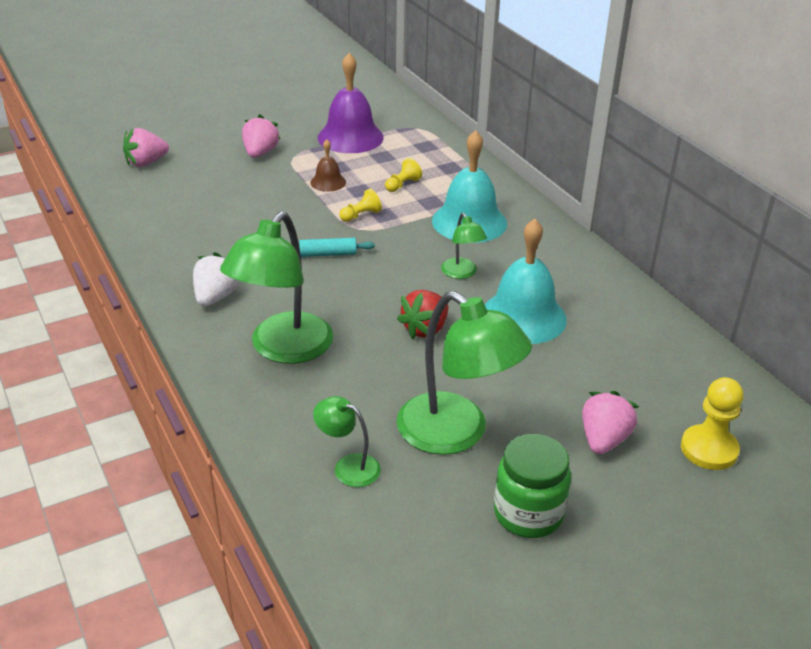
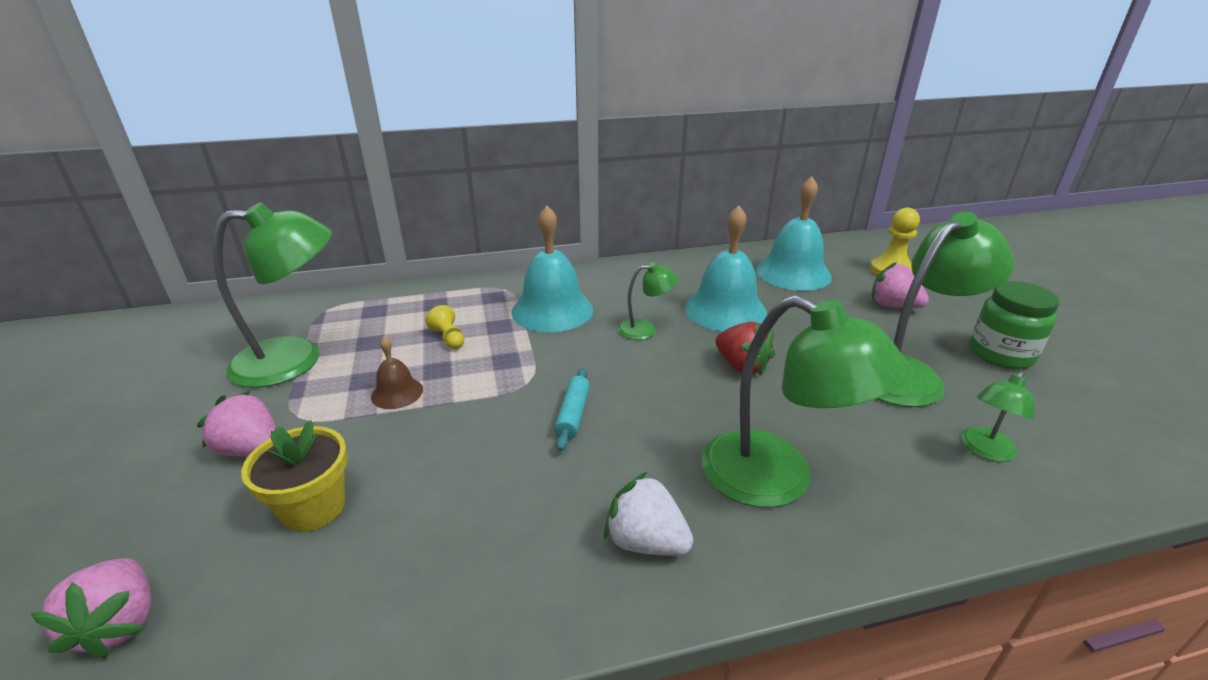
camera: 75 degrees left, 5 degrees down
(220, 185) = (313, 508): none -> yellow flower pot
(350, 137) = (296, 359): purple bell -> green lamp
(361, 215) = (497, 377): yellow pawn -> none
(643, 363) = (793, 273): none -> turquoise bell

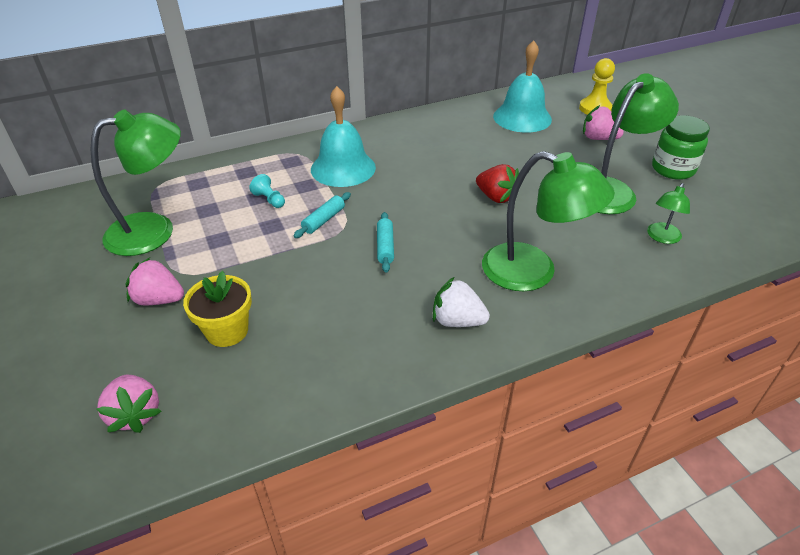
camera: 10 degrees left, 10 degrees up
(397, 393) = (248, 246): brown bell -> none
(448, 338) = (269, 200): yellow pawn -> turquoise pawn
(505, 370) = (324, 220): none -> turquoise rolling pin
(645, 329) = (420, 176): green lamp -> none
(725, 310) = (476, 154): turquoise bell -> none

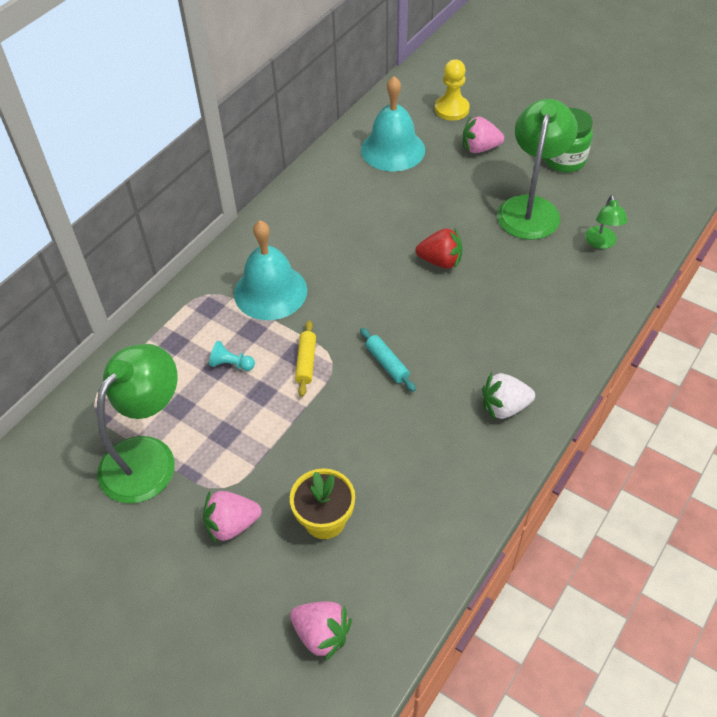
camera: 30 degrees left, 10 degrees up
(324, 220) = (306, 362): turquoise rolling pin -> yellow rolling pin
(533, 272) = (528, 328): green lamp -> none

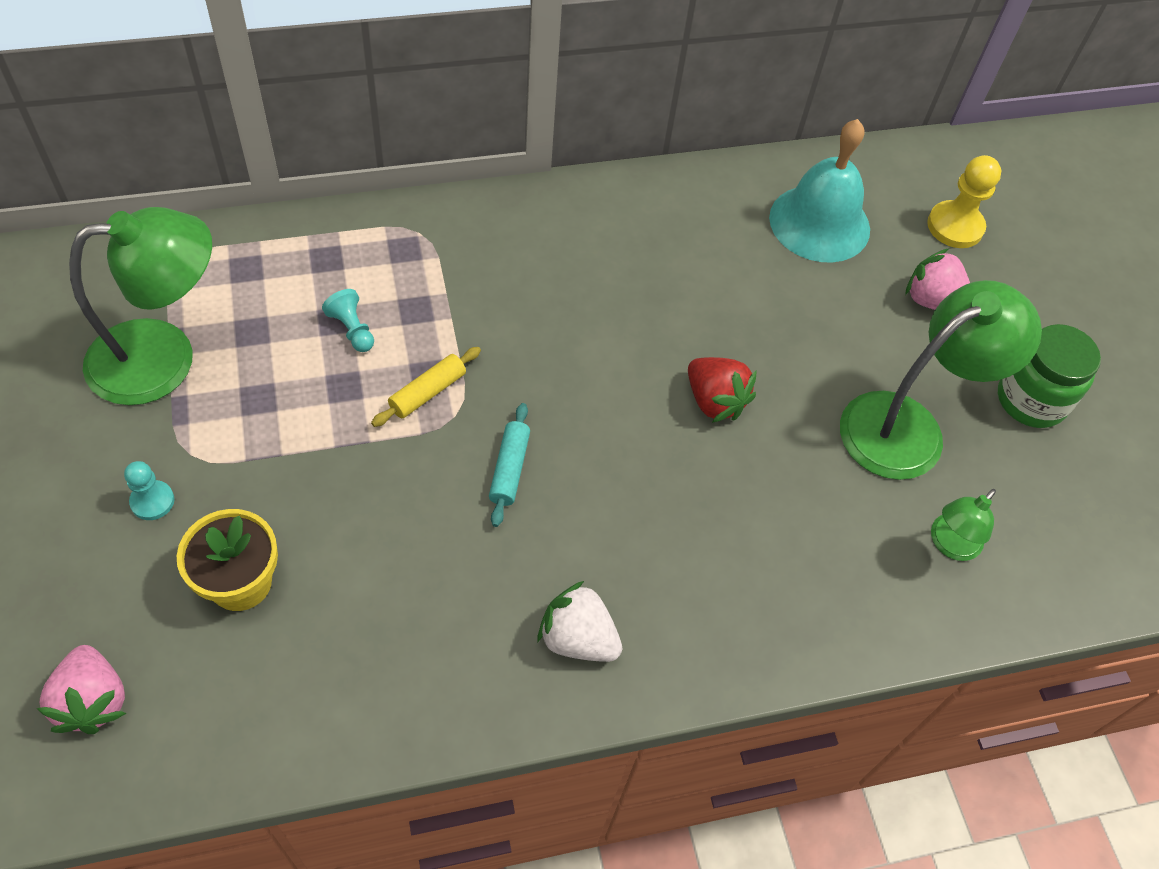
camera: 35 degrees right, 5 degrees up
(232, 524) = (152, 501): pink strawberry -> turquoise pawn
(270, 291) = (485, 282): turquoise bell -> none

